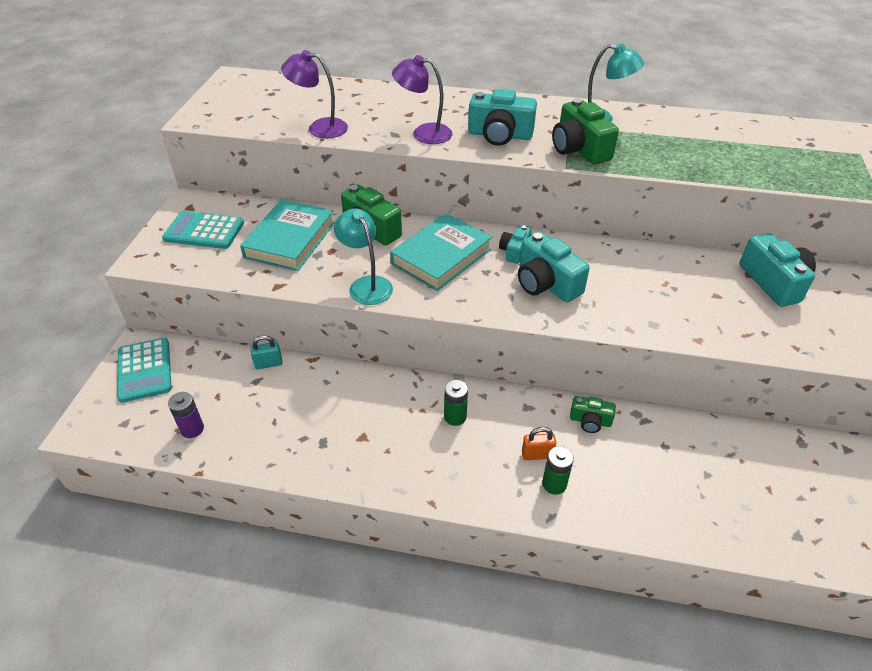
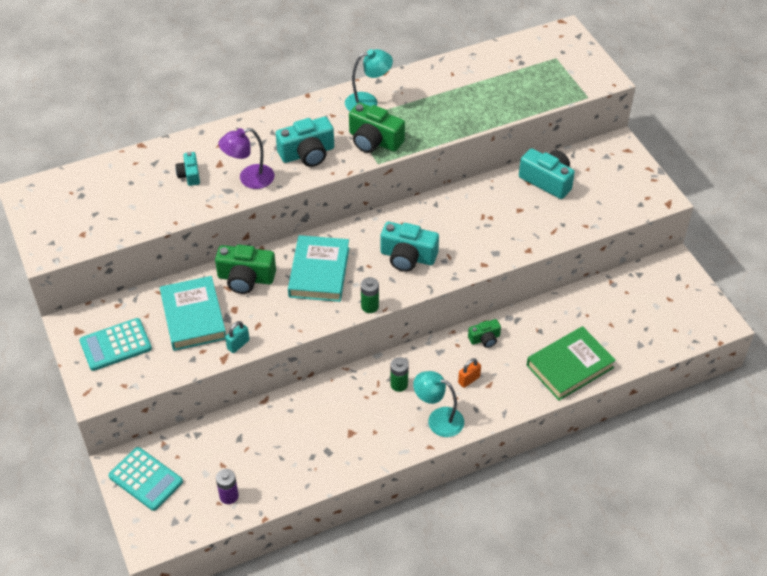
camera: 35 degrees left, 5 degrees up
(268, 364) = (235, 421): turquoise padlock -> turquoise padlock (238, 344)
(319, 128) = (162, 212): purple lamp -> none
(366, 285) = (287, 323): turquoise lamp -> turquoise lamp (438, 419)
(514, 251) = (366, 241): turquoise camera -> turquoise camera (189, 175)
(554, 484) = (492, 392): green battery -> green battery (370, 306)
(677, 509) = (570, 366): none -> green book

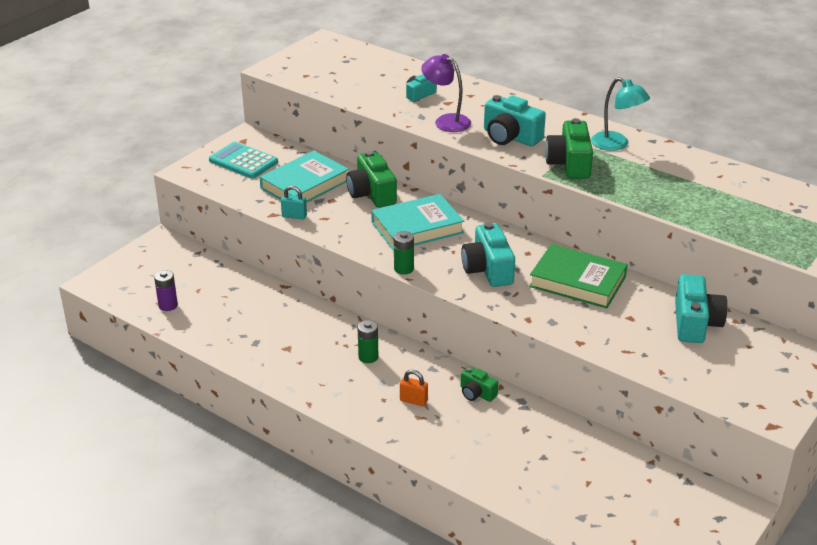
camera: 60 degrees right, 15 degrees down
(146, 479) = (156, 257): turquoise calculator -> none
(438, 419) = (347, 397): turquoise lamp -> none
(570, 366) = (497, 469): green book -> green book (577, 281)

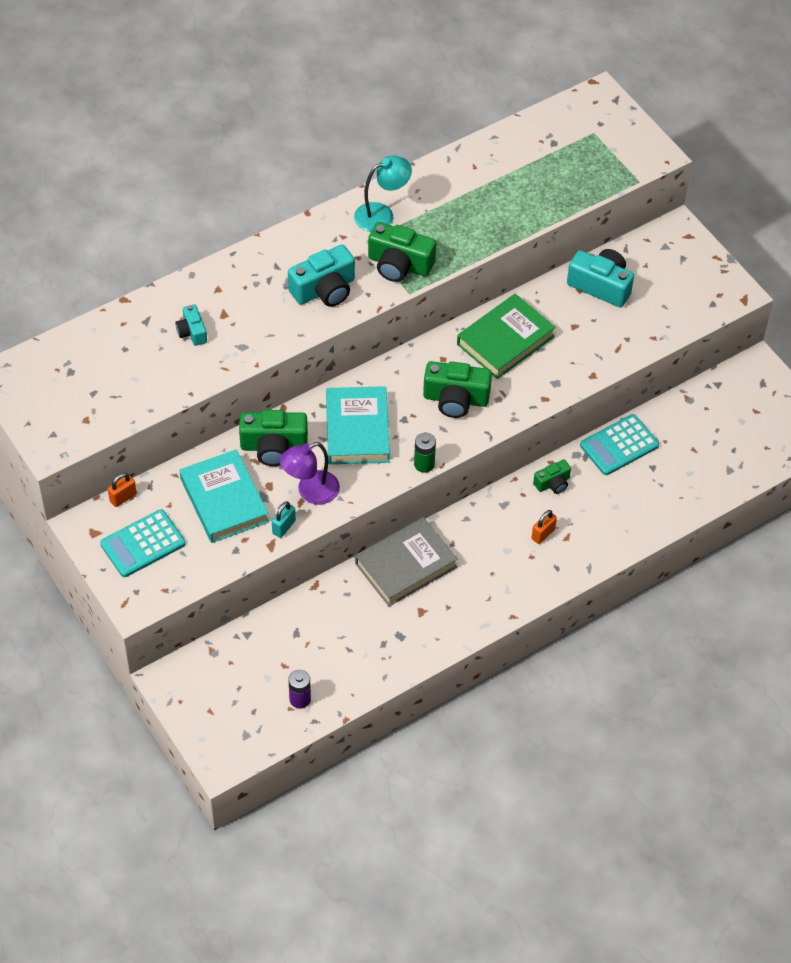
camera: 70 degrees left, 20 degrees up
(281, 144) = (123, 497): none -> orange padlock
(331, 328) = (406, 565): none -> grey book
(368, 357) = (465, 549): green battery -> none
(446, 121) = (263, 329): purple lamp -> purple lamp (310, 492)
(488, 269) = (455, 399): turquoise camera -> green camera
(553, 427) = (619, 445): none -> turquoise calculator

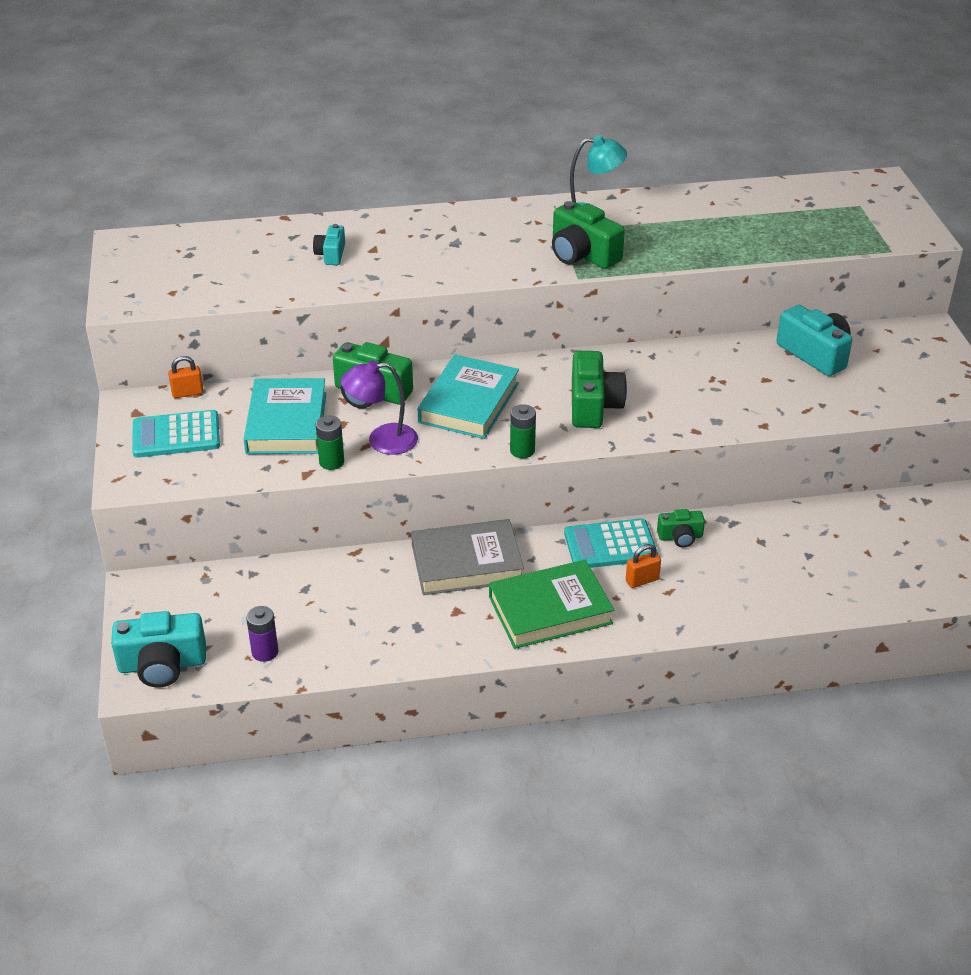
camera: 25 degrees right, 15 degrees down
(284, 527) = (331, 462): turquoise padlock -> green battery
(324, 290) = (490, 255): turquoise camera -> turquoise camera (162, 665)
(455, 399) = (593, 406): green camera -> green camera turned 120 degrees counterclockwise
(505, 340) = (680, 372): green book -> green book (550, 610)
(619, 445) = (778, 524): turquoise calculator -> turquoise calculator (610, 545)

